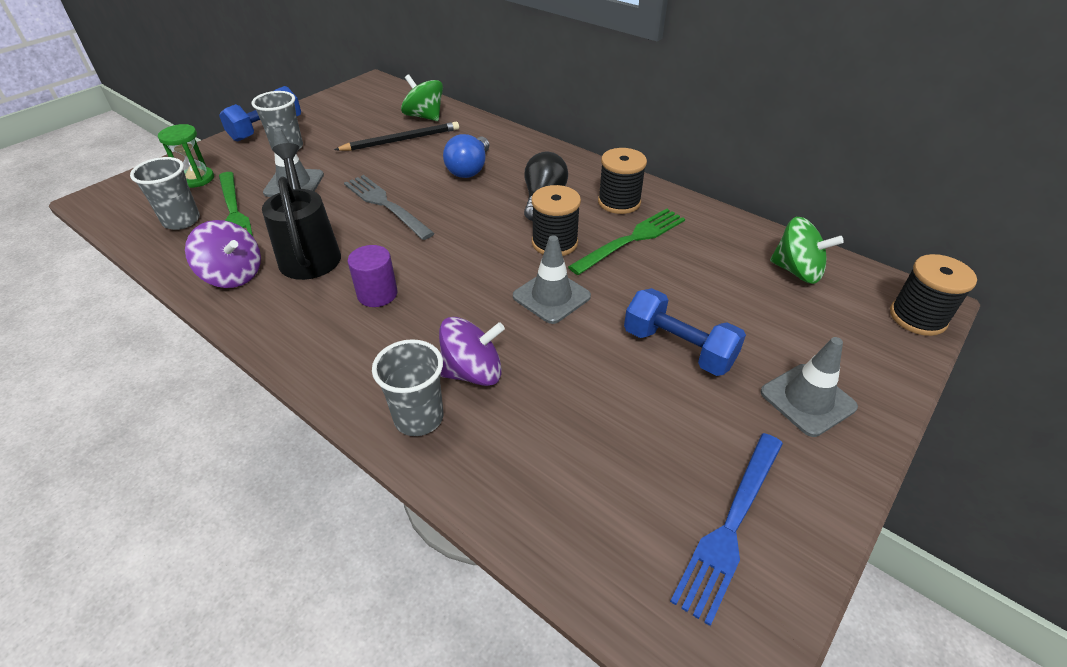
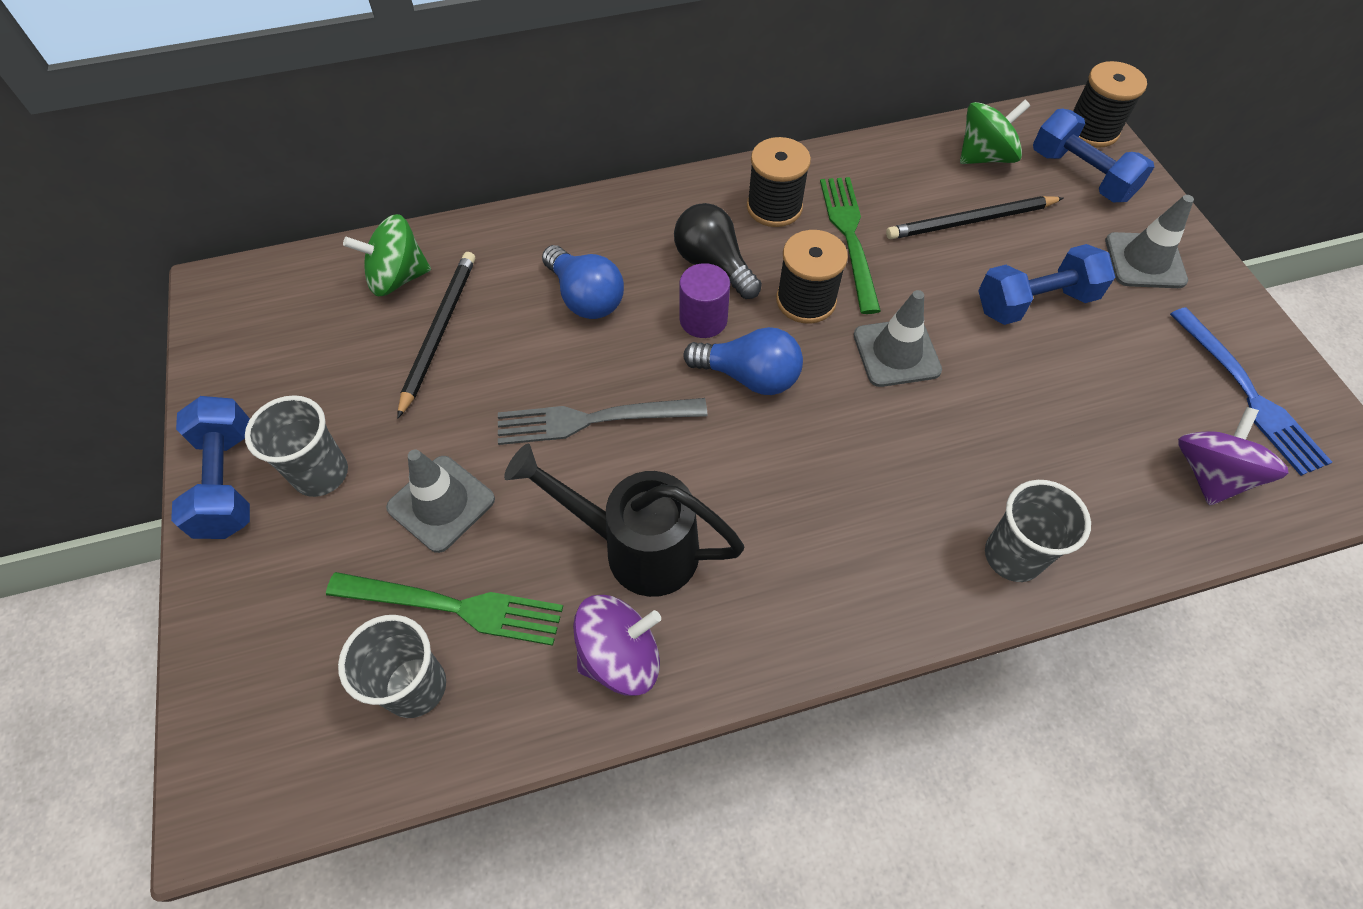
camera: 55 degrees left, 15 degrees up
(197, 179) = (300, 630): green hourglass -> none
(377, 294) = (780, 508): purple cylinder -> purple cylinder (703, 320)
(468, 244) = (748, 376): none -> blue light bulb
(473, 372) = (972, 478): purple spinning top -> purple spinning top (1210, 474)
(719, 287) = (970, 221): none -> black pencil
(854, 328) = (1081, 175): none -> blue dumbbell

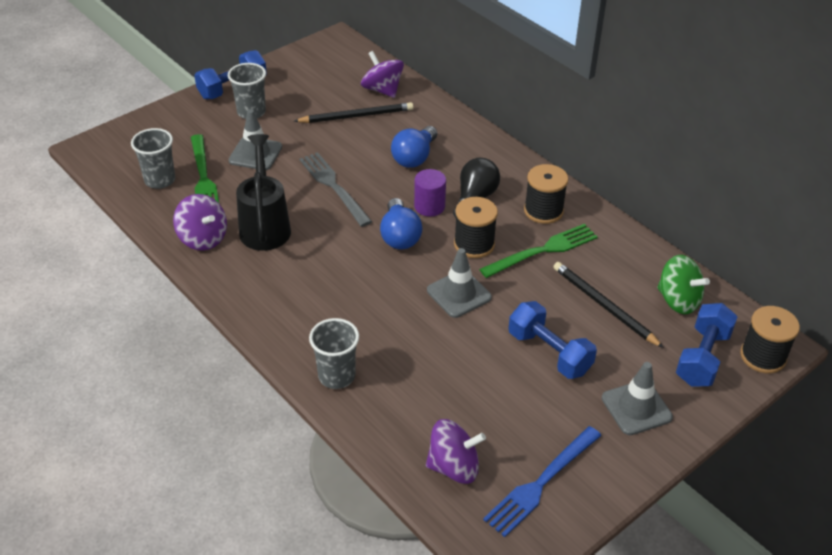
camera: 65 degrees right, 15 degrees down
(398, 278) = (382, 90): green spinning top -> purple spinning top

